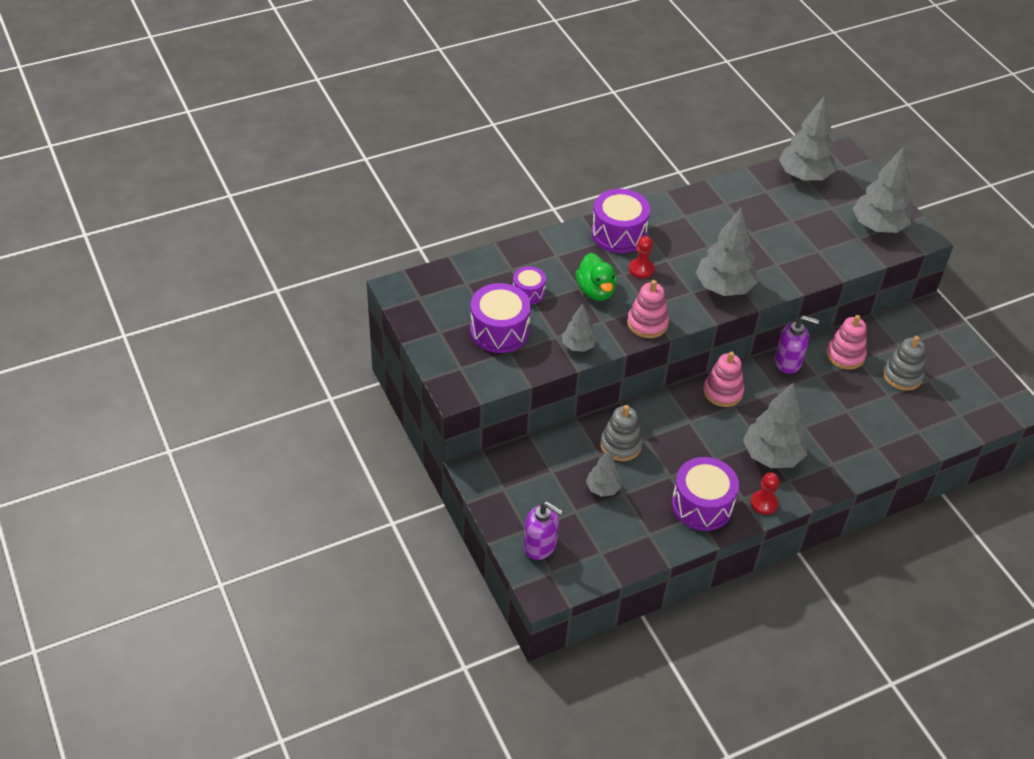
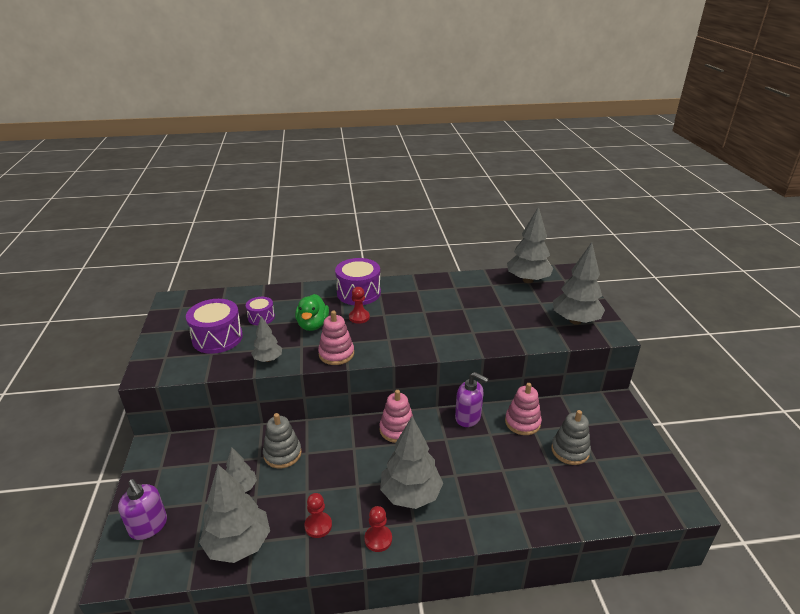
camera: 20 degrees right, 15 degrees down
(702, 505) = (318, 526): purple drum -> red pawn
(724, 288) = (417, 340): grey tree -> grey tree (238, 544)

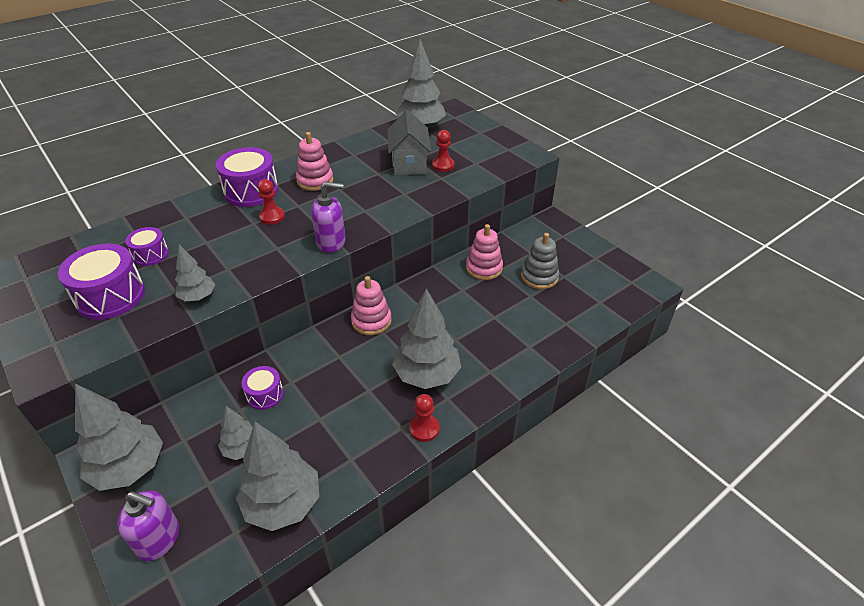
camera: 30 degrees left, 10 degrees up
(282, 454) = (265, 394): grey stacking toy -> purple drum
(313, 325) = (223, 242): green duck -> none
(318, 526) = (356, 445): red pawn -> red pawn (443, 165)
(336, 354) = (276, 263): pink stacking toy -> pink stacking toy (315, 181)
(468, 417) = (432, 283): purple soap dispenser -> purple soap dispenser (331, 242)
(495, 308) = (409, 164): none -> grey house
(575, 321) = (491, 153): grey tree -> grey tree (129, 468)

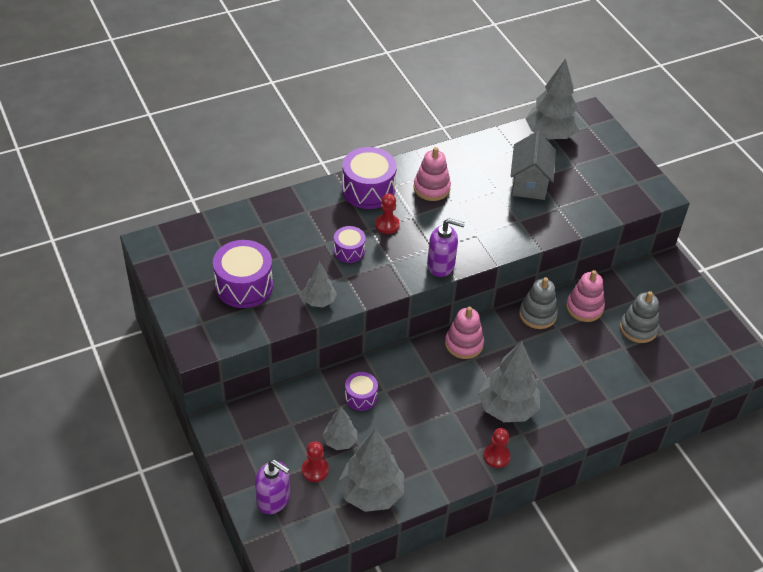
camera: 10 degrees right, 5 degrees up
(129, 468) = (248, 438): grey tree -> none
(150, 254) = (276, 248): purple drum -> purple drum (349, 251)
(440, 282) = (537, 314): none -> grey stacking toy
(443, 165) = (564, 191): red pawn -> red pawn (315, 470)

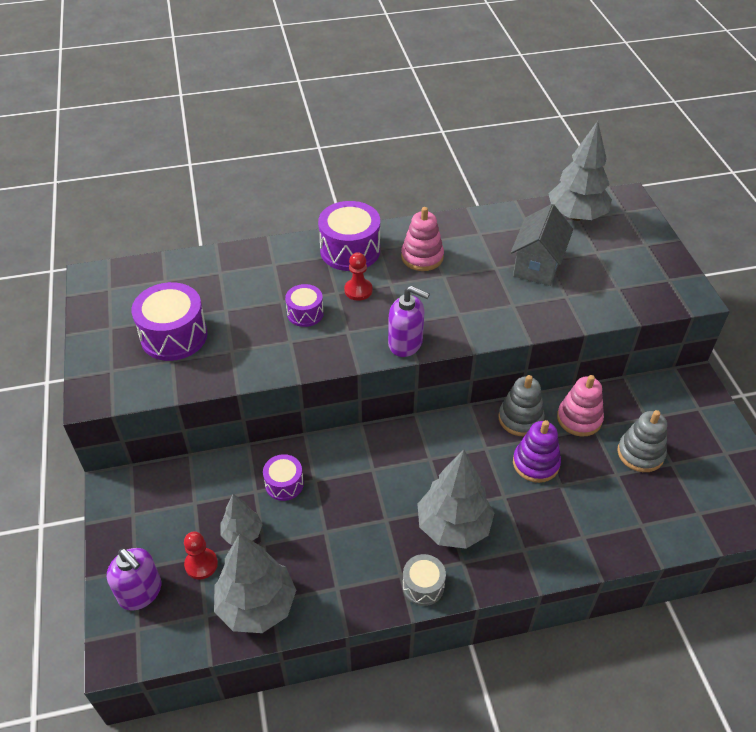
camera: 15 degrees right, 0 degrees up
(319, 301) = (250, 365): grey tree -> none
(464, 344) = (423, 440): pink stacking toy -> none
(496, 456) = (423, 586): red pawn -> grey drum
(559, 349) = (536, 463): none -> purple stacking toy

